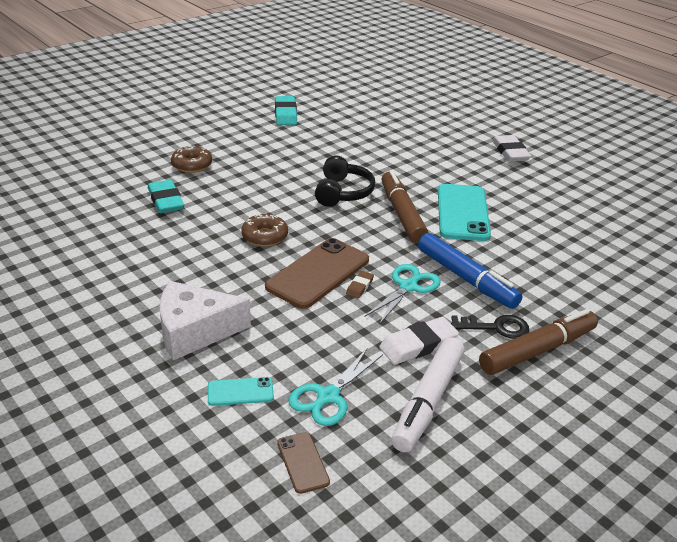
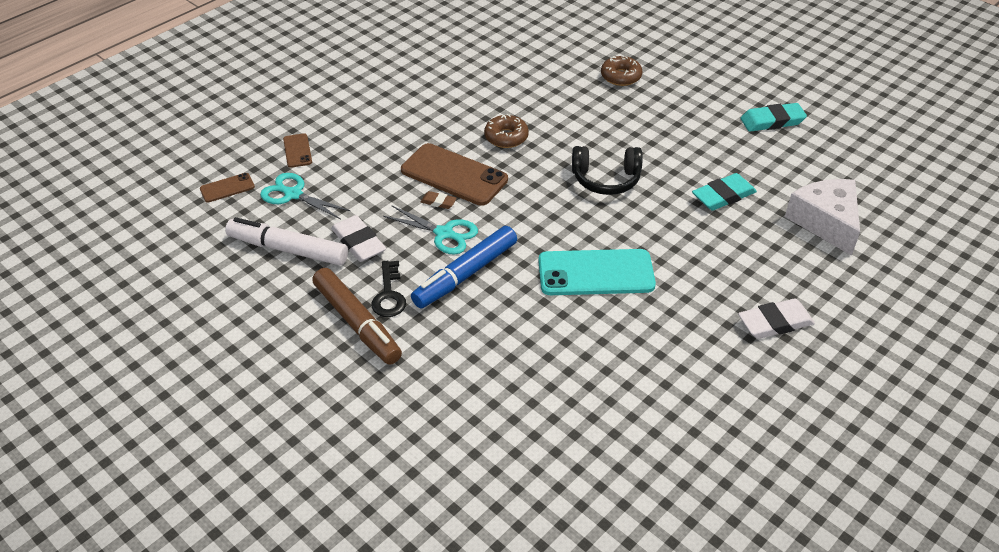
camera: 85 degrees right, 10 degrees up
(166, 200) = (549, 73): turquoise eraser -> turquoise eraser (723, 196)
(194, 331) = (364, 119): white cheese -> white cheese (825, 222)
(240, 392) = (297, 151): turquoise phone -> brown phone
(402, 214) = (576, 225): brown marker -> none

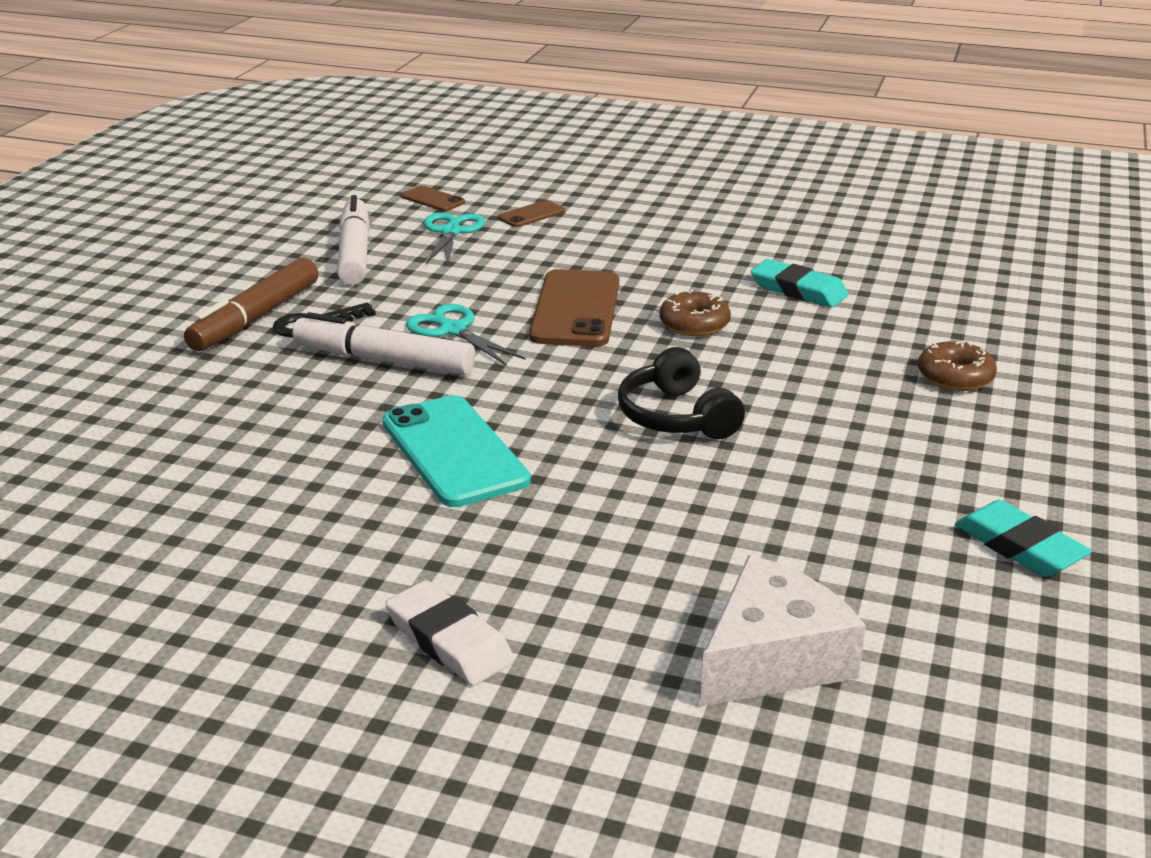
camera: 65 degrees right, 15 degrees down
(358, 242) = (396, 285): white eraser -> none
(438, 202) = (511, 312): brown eraser -> none
(444, 234) = (452, 330): turquoise scissors -> turquoise scissors turned 135 degrees clockwise
(465, 274) = (384, 360): blue marker -> white marker
(723, 196) = (740, 530): turquoise eraser -> turquoise eraser (798, 290)

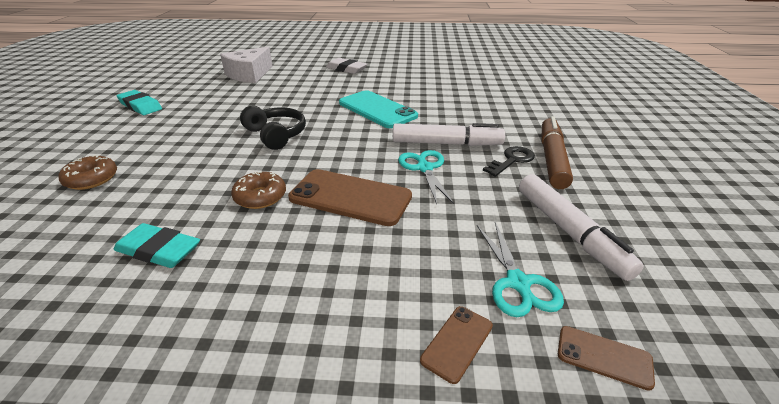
camera: 165 degrees right, 5 degrees up
(452, 330) = (424, 168): turquoise scissors -> turquoise scissors turned 135 degrees counterclockwise
(576, 309) = (350, 197): brown phone -> brown phone turned 60 degrees counterclockwise

